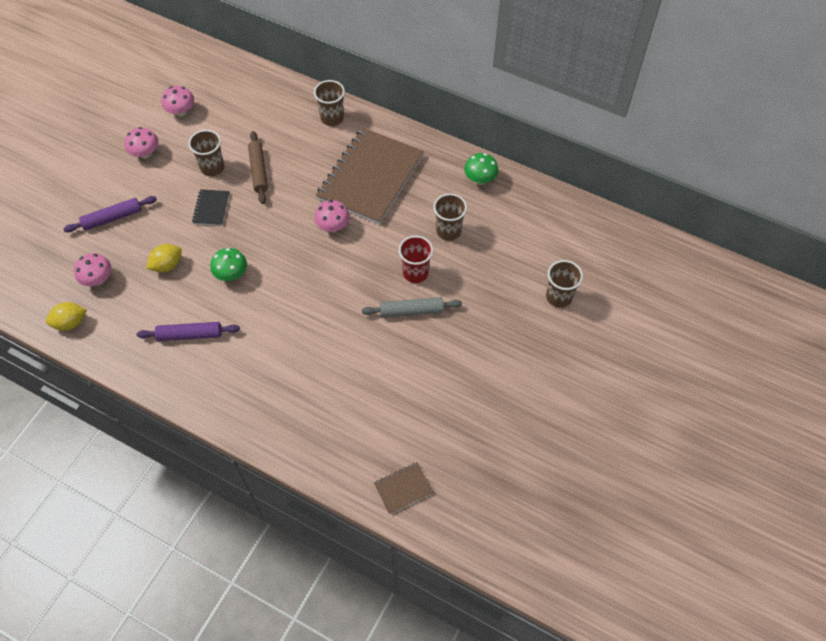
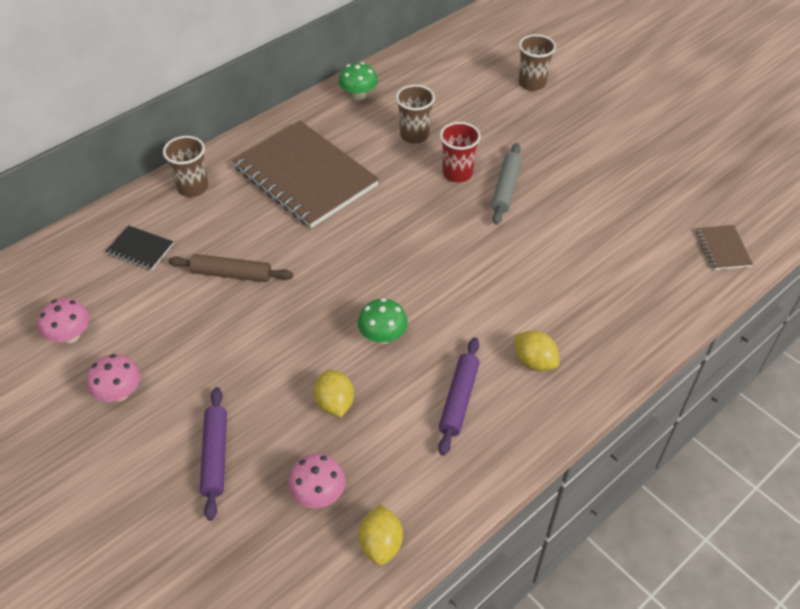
camera: 70 degrees left, 10 degrees down
(211, 208) = (264, 336): black notebook -> black notebook (140, 249)
(212, 167) = (195, 321): brown cup -> none
(236, 373) = (534, 361): none -> yellow lemon
(333, 226) = (358, 224): pink mushroom -> none

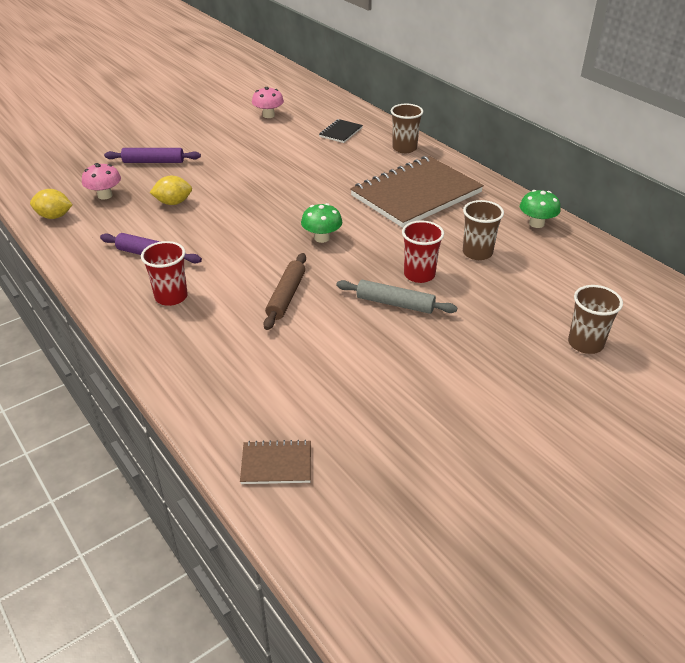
camera: 95 degrees right, 10 degrees down
(119, 393) = (217, 131): pink mushroom -> none
(231, 274) = (308, 164): brown rolling pin -> brown rolling pin (286, 296)
(383, 336) = (227, 224): green mushroom -> green mushroom (322, 238)
(534, 361) = (171, 297): yellow lemon -> red cup

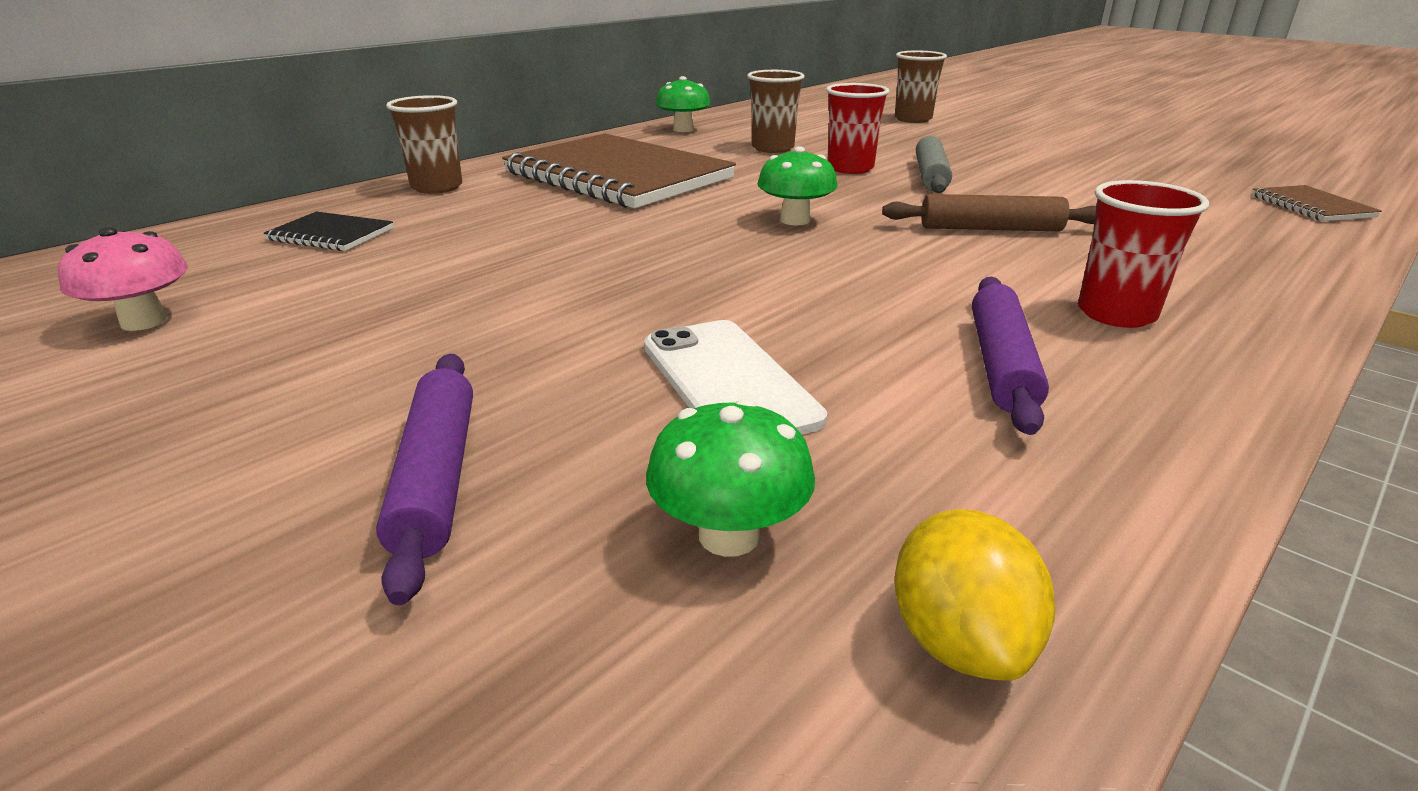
camera: 100 degrees left, 10 degrees down
(105, 195) = (729, 535): pink mushroom -> green mushroom
(173, 203) = (728, 381): yellow lemon -> white phone

